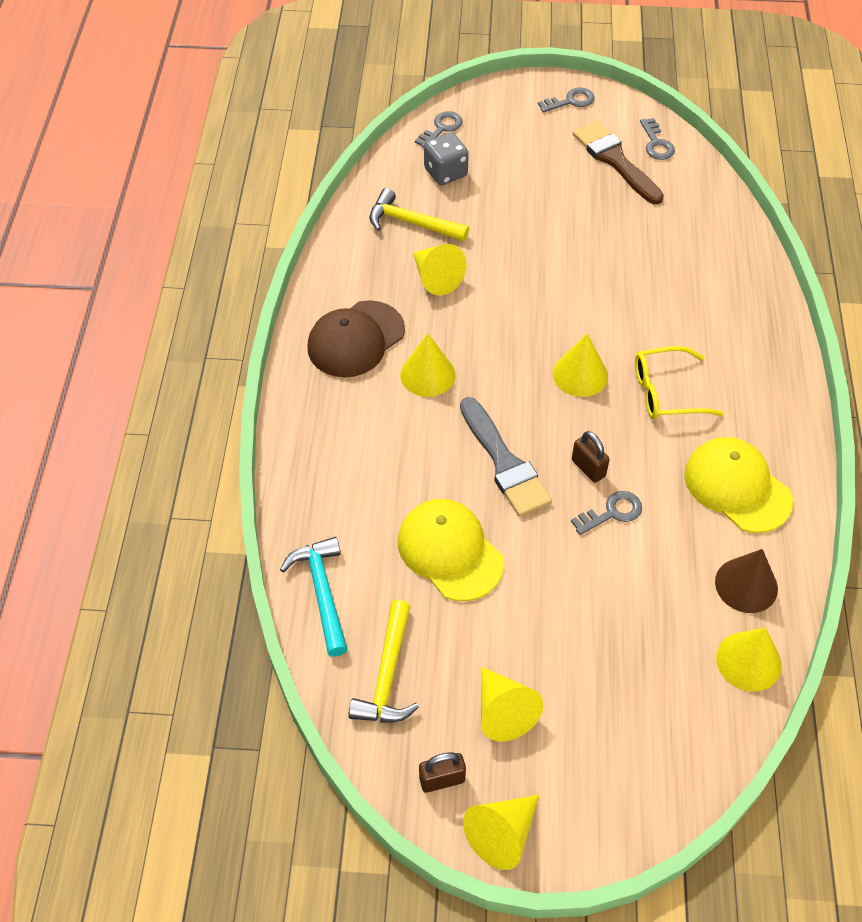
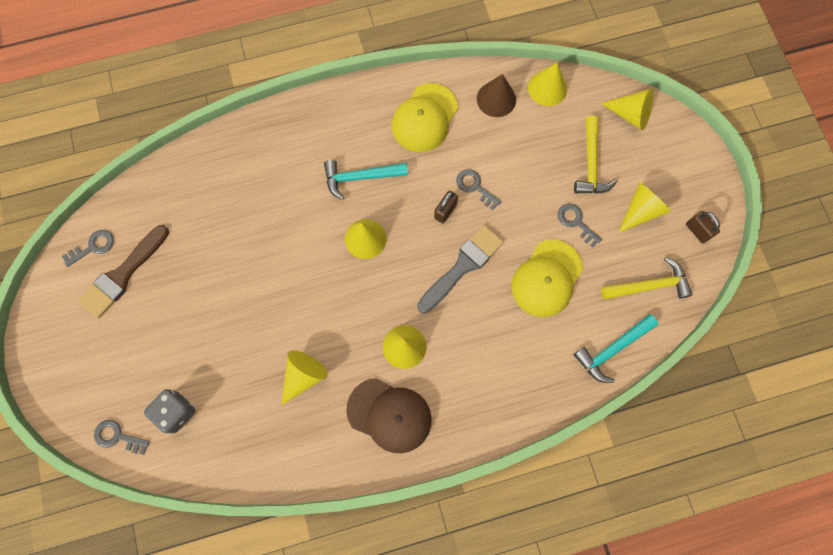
camera: 110 degrees left, 20 degrees up
(412, 223) = (247, 418): yellow hammer -> yellow hammer (591, 164)
(502, 835) = (711, 189): yellow cone -> yellow cone (630, 114)
(571, 101) = (52, 333): grey key -> grey key (575, 222)
(667, 392) = (360, 177): yellow glasses -> turquoise hammer

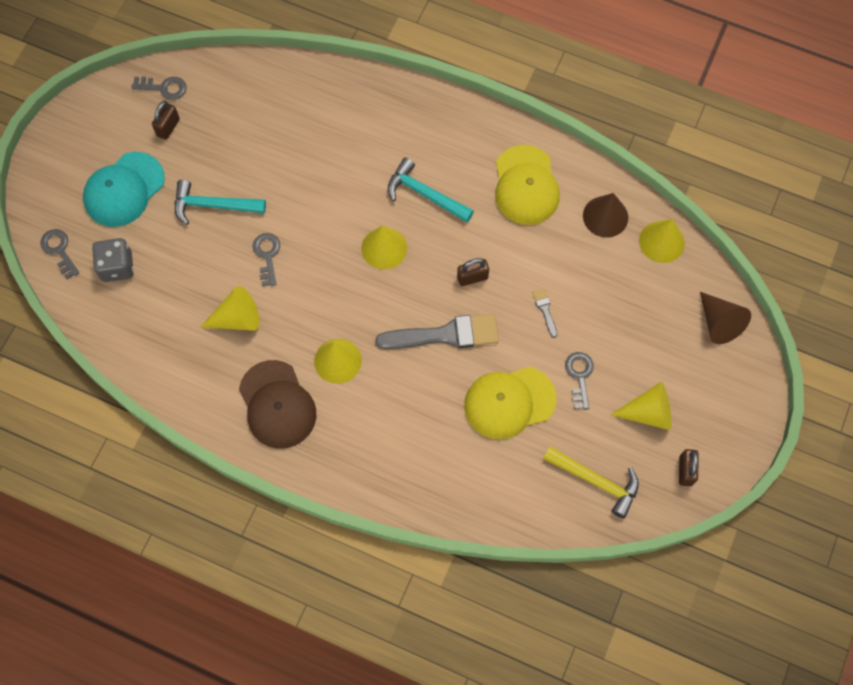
camera: 40 degrees right, 5 degrees down
(123, 274) = (168, 127): brown brush -> brown padlock
(129, 348) = (124, 190): none -> turquoise cap
(425, 118) = (526, 185): yellow cap -> yellow cap turned 75 degrees counterclockwise
(475, 187) = (516, 277): grey key -> grey key (267, 255)
(514, 195) = (545, 310): none -> grey brush
(591, 164) = (640, 337): yellow hammer -> none
(612, 349) = (512, 506): turquoise hammer -> turquoise hammer (213, 205)
(630, 114) = (719, 323): yellow cone -> brown cone

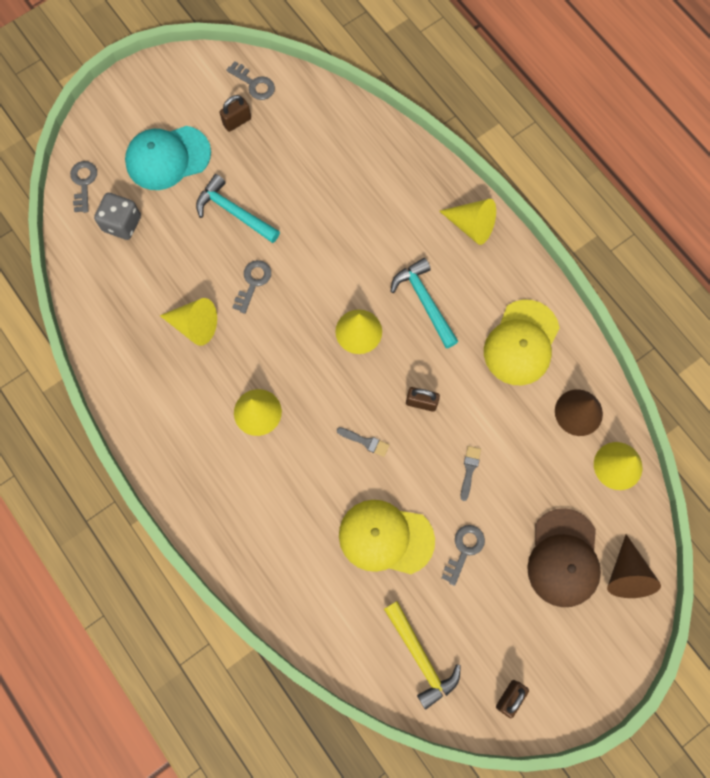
camera: 30 degrees right, 5 degrees up
(277, 404) = (183, 422): brown cap -> brown cap (563, 558)
(445, 335) = (365, 441): grey brush -> grey brush, size x0.44
(649, 412) = (508, 621): yellow cone -> yellow cone (471, 226)

